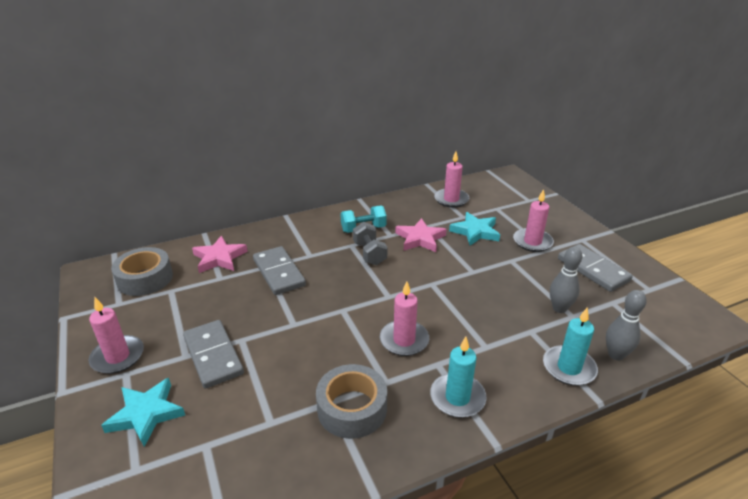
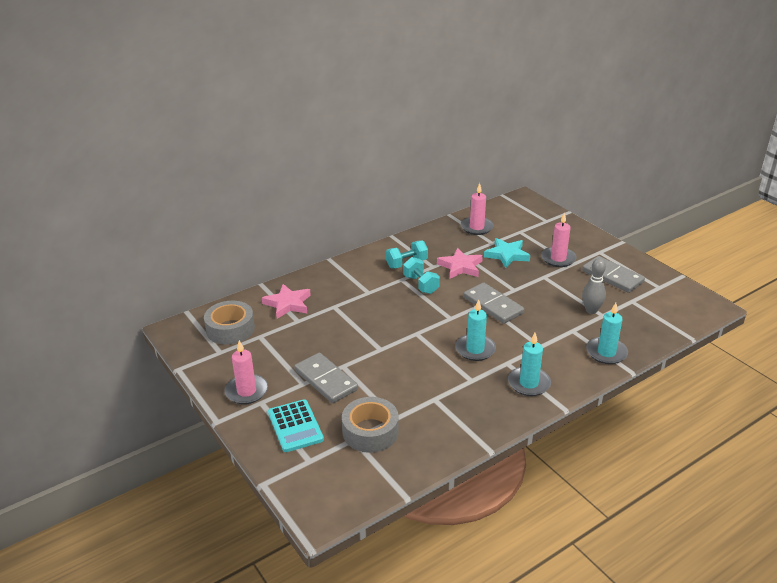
camera: 10 degrees left, 0 degrees up
(146, 414) = (295, 426): turquoise star -> turquoise calculator
(278, 273) = (348, 310): grey domino -> grey domino (493, 305)
(352, 408) = (452, 401): grey tape -> grey tape (370, 431)
(369, 253) = (421, 284): grey dumbbell -> turquoise dumbbell
(404, 340) = (475, 349): pink candle -> turquoise candle
(616, 355) = (639, 339): grey bowling pin -> none

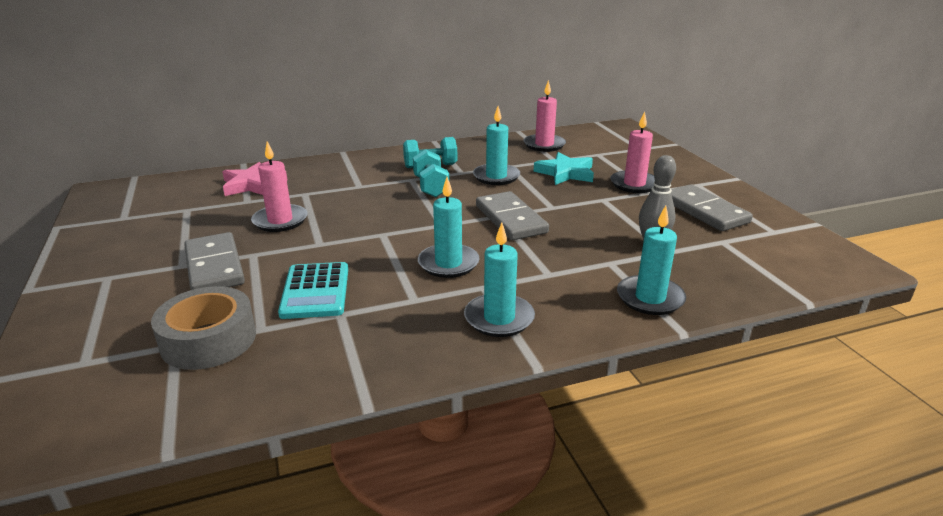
camera: 15 degrees right, 5 degrees down
(230, 329) = (161, 198): grey tape -> none
(246, 391) = (104, 262): pink candle -> pink candle (280, 221)
(295, 426) = (116, 313): turquoise calculator -> turquoise calculator (315, 291)
(460, 267) = (496, 177): pink star -> turquoise candle

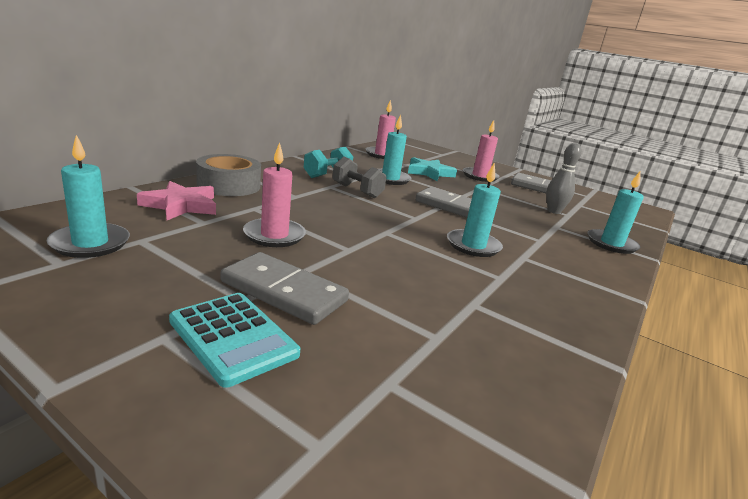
camera: 40 degrees left, 5 degrees down
(209, 340) = (412, 365): grey tape -> grey tape (229, 185)
(315, 291) = (421, 290): turquoise calculator -> turquoise calculator (233, 337)
(431, 187) = (357, 191): turquoise dumbbell -> grey dumbbell
(499, 318) = (571, 277): turquoise candle -> turquoise candle (90, 243)

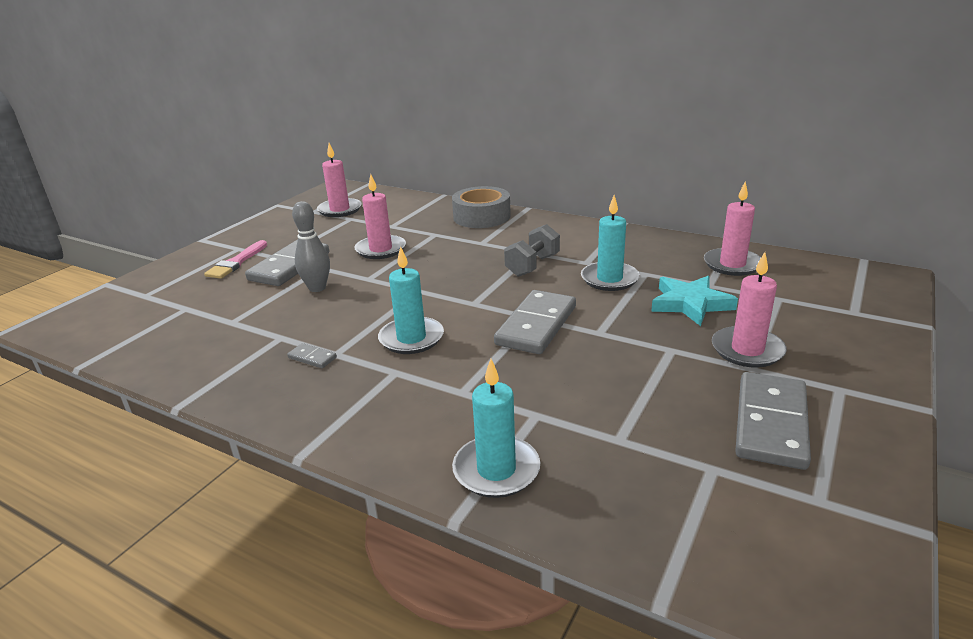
camera: 90 degrees right, 5 degrees up
(90, 243) = (340, 210): turquoise candle -> pink candle
(181, 205) = (418, 214): pink star -> none
(233, 337) = (236, 262): turquoise calculator -> pink brush
(327, 175) = (571, 246): turquoise dumbbell -> none
(510, 289) = (312, 358): none -> grey domino
(553, 211) = (620, 422): grey bowling pin -> grey bowling pin (317, 288)

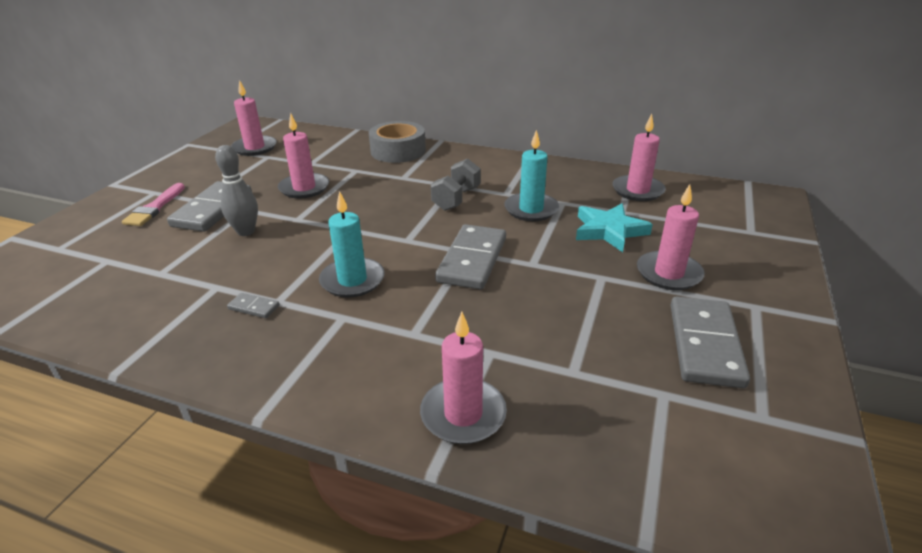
camera: 10 degrees left, 5 degrees up
(496, 470) = (463, 414): turquoise candle -> pink candle

